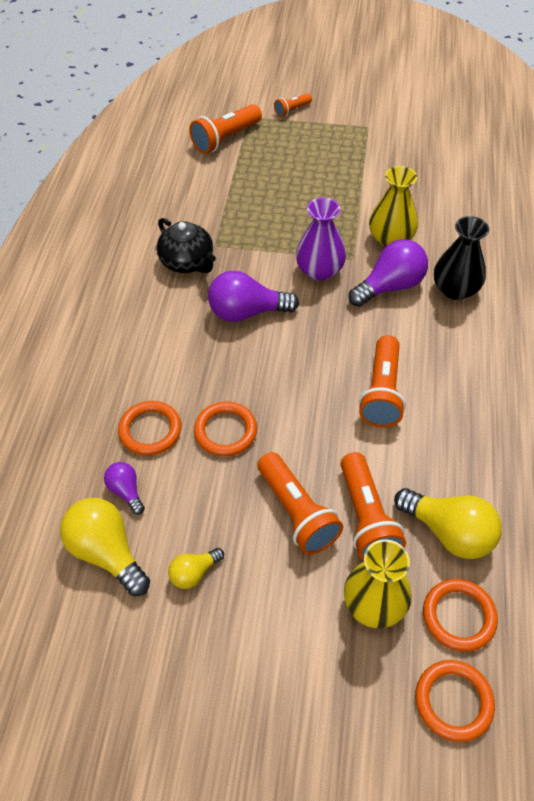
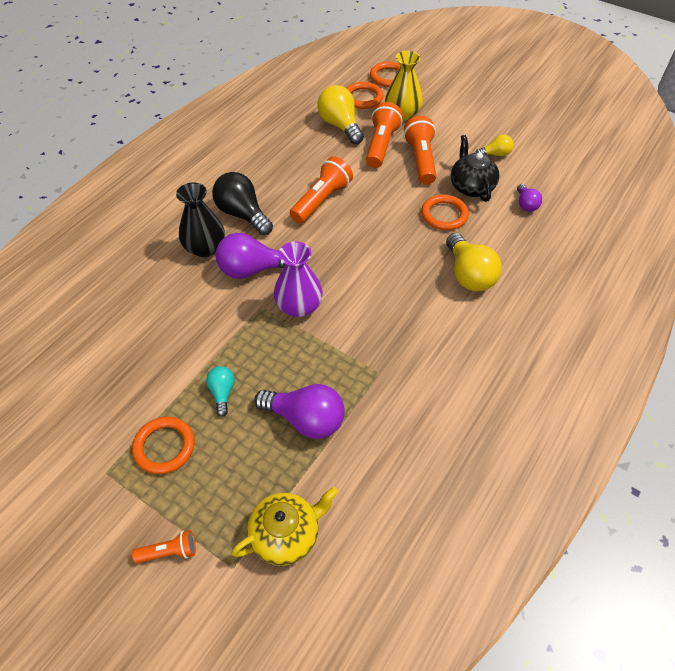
camera: 155 degrees left, 0 degrees up
(107, 552) = (545, 179): yellow light bulb -> yellow light bulb (468, 274)
(150, 430) = (498, 233): orange ring -> orange ring (164, 447)
(187, 262) = (414, 363): black teapot -> black teapot (471, 187)
(225, 139) = (286, 534): orange flashlight -> yellow teapot
(247, 312) = (384, 293): purple light bulb -> purple light bulb (305, 419)
(330, 189) = (222, 393): none -> turquoise light bulb
(391, 239) = (214, 312): yellow vase -> none
(453, 339) = (243, 214): none -> black light bulb

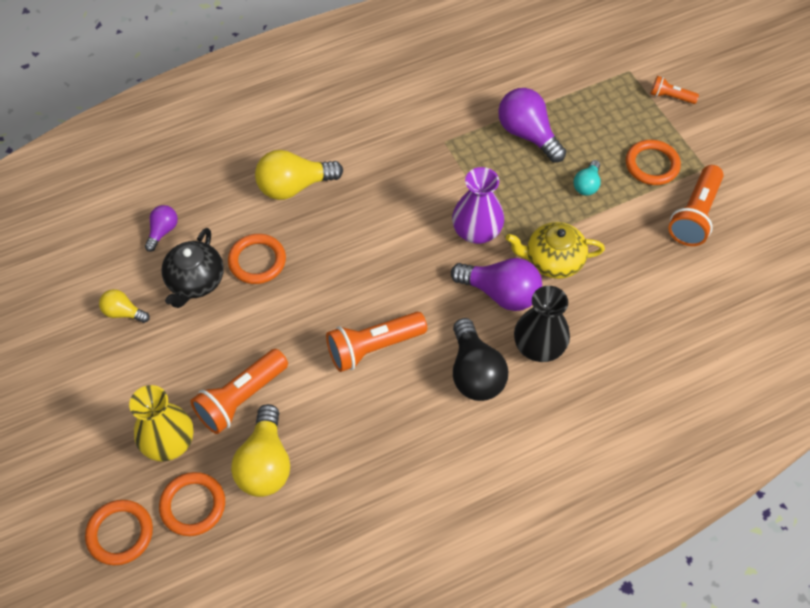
camera: 150 degrees left, 5 degrees up
(286, 534) = (583, 72): yellow teapot -> yellow teapot (553, 261)
(420, 160) = (215, 349): orange flashlight -> orange flashlight (695, 215)
(468, 274) = (294, 186): yellow light bulb -> yellow light bulb turned 120 degrees counterclockwise

